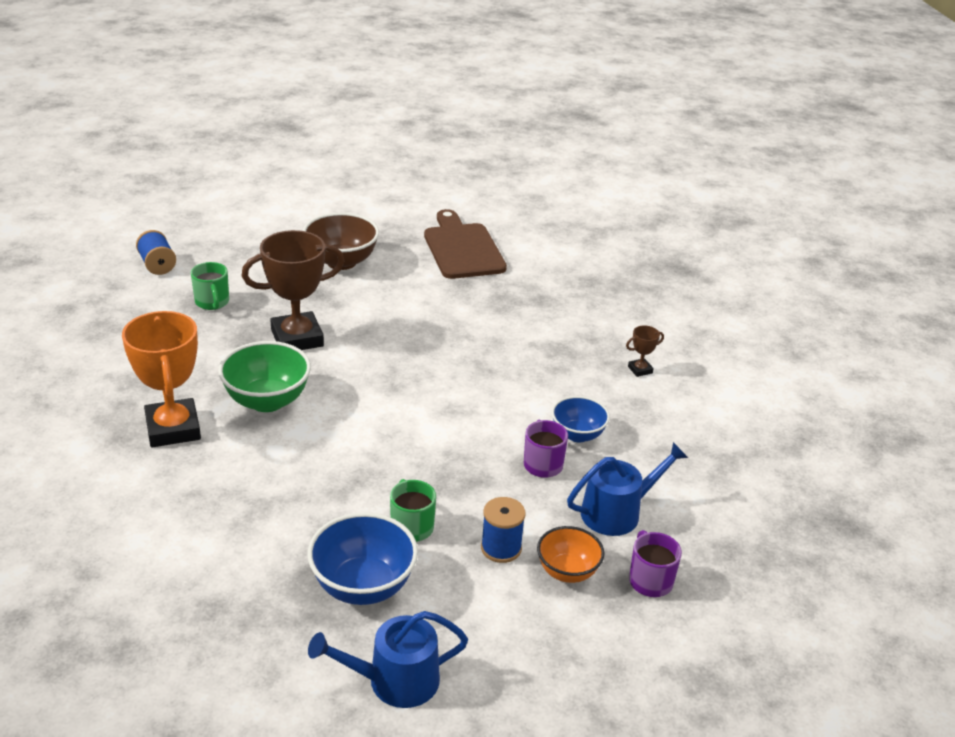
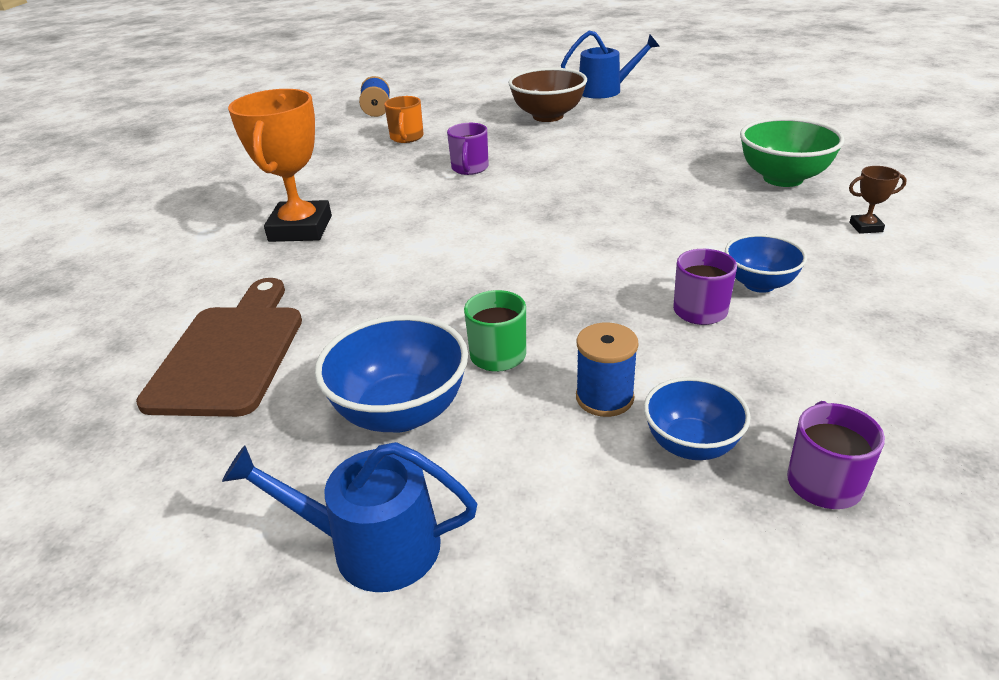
camera: 25 degrees right, 0 degrees up
(212, 302) = (406, 138): green mug -> orange mug
(267, 401) = (407, 215): green bowl -> green bowl (783, 178)
(297, 338) = (470, 168): brown trophy -> purple mug
(462, 248) = (679, 112): brown cutting board -> brown cutting board (230, 353)
(567, 572) = (691, 445): orange bowl -> blue bowl
(617, 512) = (791, 380): blue watering can -> blue watering can (605, 90)

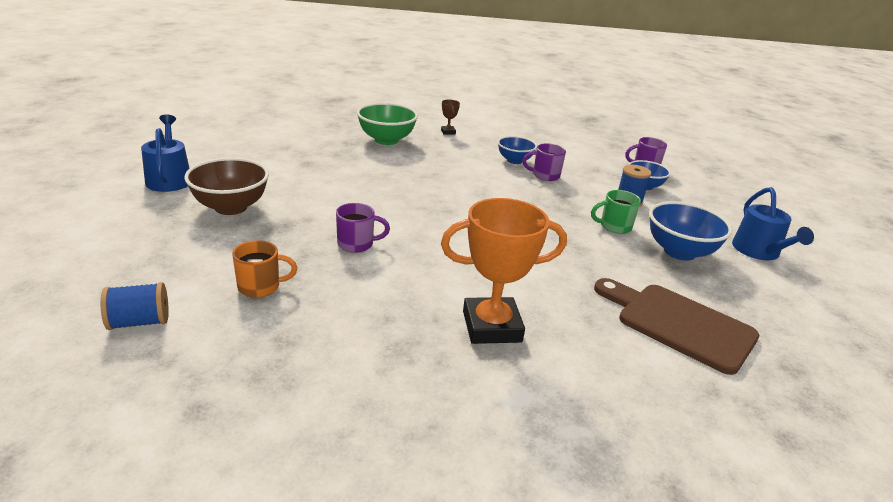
camera: 105 degrees left, 5 degrees down
(230, 353) = (679, 324): brown cutting board -> brown cutting board turned 45 degrees clockwise

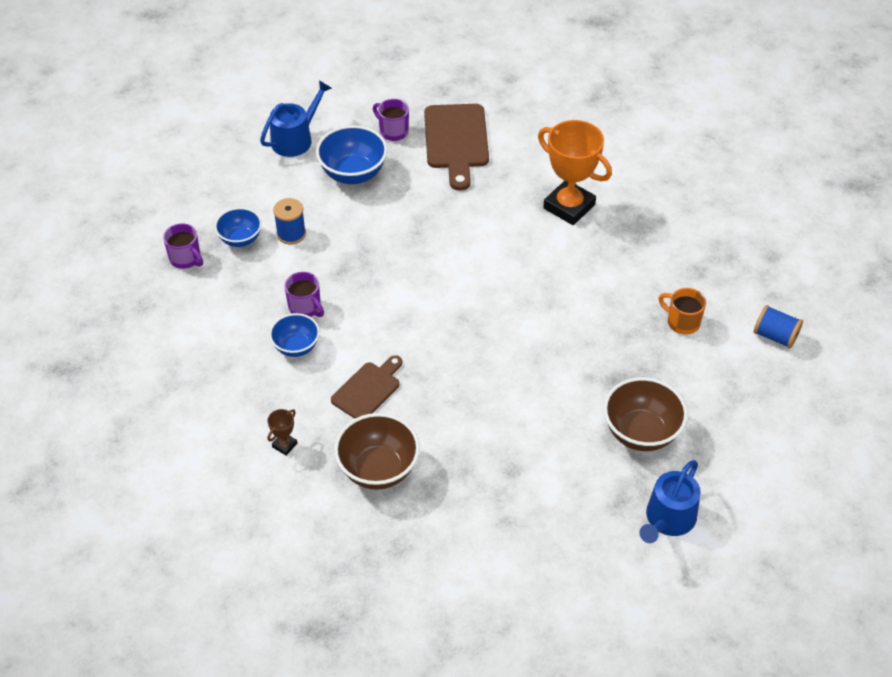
camera: 130 degrees left, 20 degrees up
(357, 244) = (579, 323): purple mug -> purple mug (393, 131)
(386, 140) = (378, 469): green bowl -> brown bowl
(445, 161) = (368, 389): none -> brown cutting board
(614, 226) = (356, 220): green mug -> none

